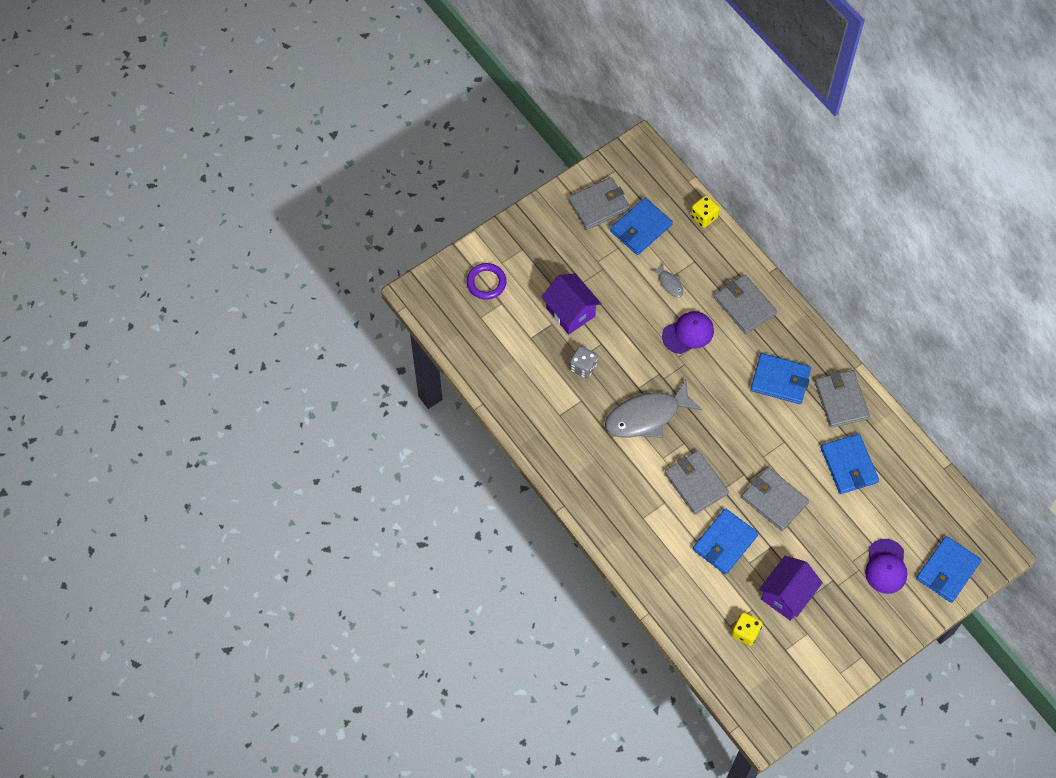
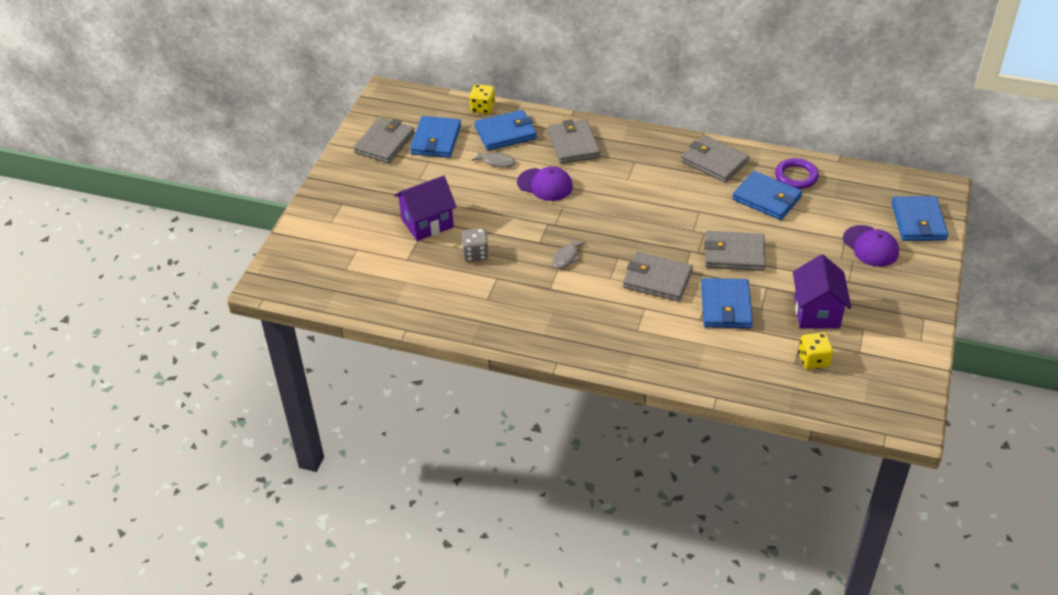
camera: 35 degrees left, 20 degrees down
(486, 283) = (329, 242): purple ring -> purple ring (796, 176)
(570, 312) = (427, 223): purple house -> purple house turned 45 degrees counterclockwise
(646, 416) = (566, 257): grey fish -> grey fish, size x0.44
(688, 333) = (545, 185): purple cap -> purple cap turned 90 degrees clockwise
(744, 306) = (573, 144): grey wallet -> grey wallet turned 60 degrees clockwise
(780, 380) = (653, 175): blue wallet -> blue wallet (505, 133)

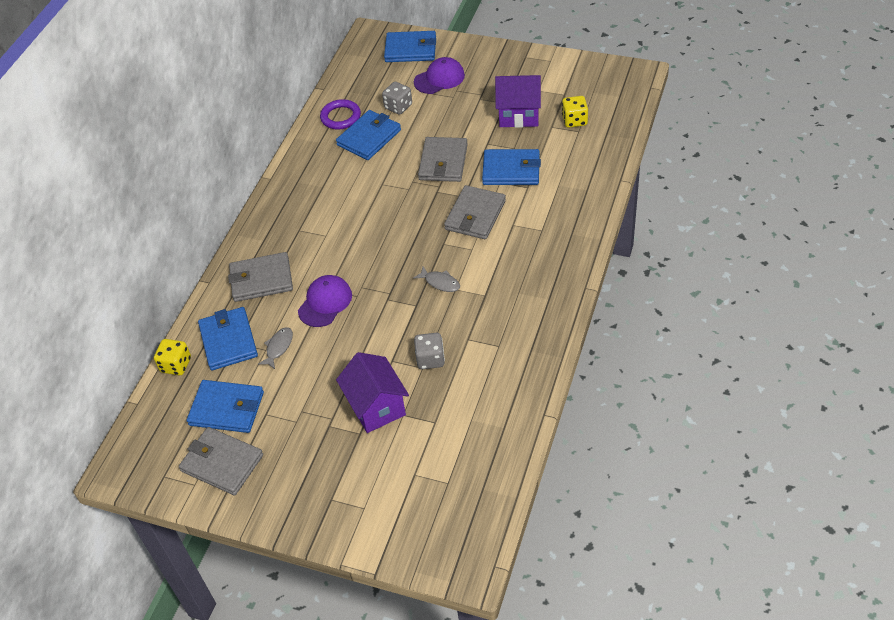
camera: 85 degrees left, 5 degrees up
(714, 162) = (310, 171): grey wallet -> none
(818, 217) = (398, 107): none -> grey dice

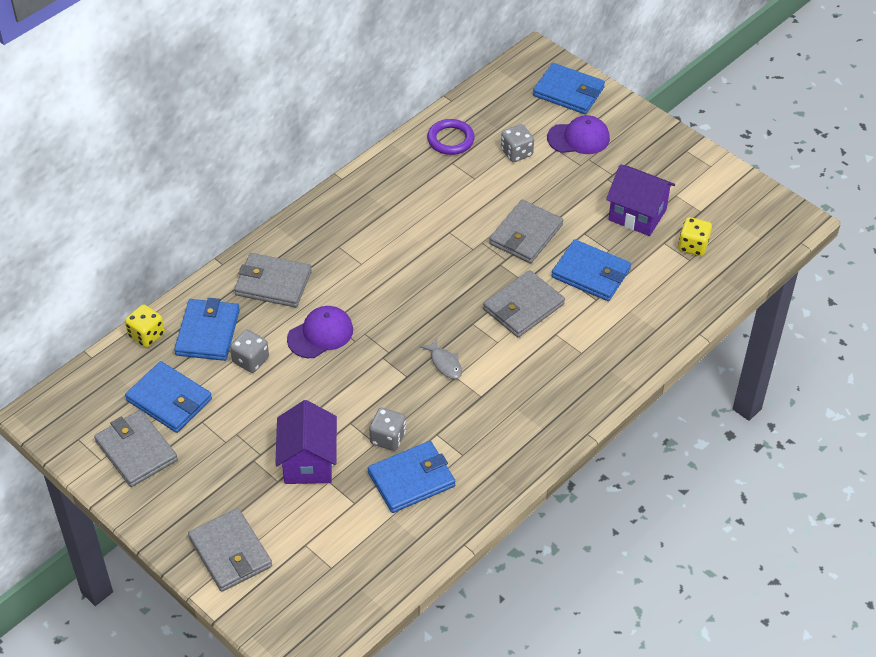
camera: 20 degrees right, 0 degrees up
(278, 347) = (250, 360): grey fish -> grey dice
(354, 510) = (230, 552): none -> grey wallet
(369, 137) = (466, 175): blue wallet -> blue wallet (411, 479)

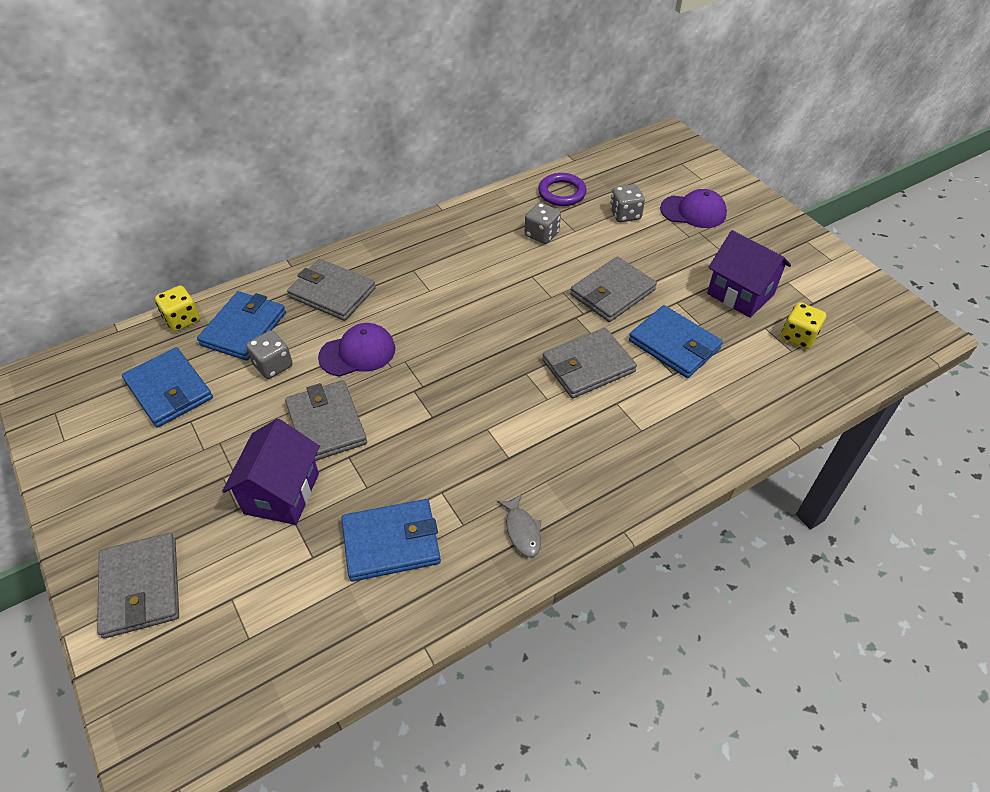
camera: 15 degrees right, 0 degrees up
(136, 451) = (105, 438): grey wallet -> grey wallet (326, 424)
(388, 438) = (383, 484): grey dice -> grey dice (541, 234)
(445, 363) = (480, 411): grey fish -> grey fish (522, 531)
(568, 92) = (693, 170): blue wallet -> none

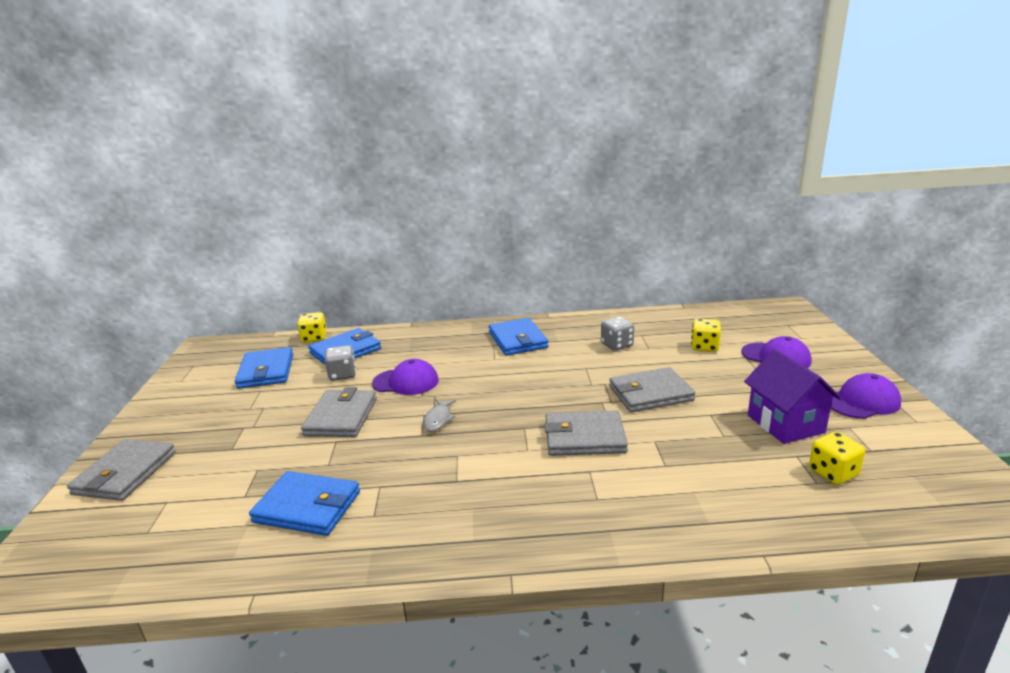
camera: 30 degrees right, 25 degrees down
(281, 493) = (268, 449): purple house -> none
(332, 293) = (423, 345): grey wallet -> none
(522, 531) = (417, 538): grey fish -> grey fish (438, 419)
(562, 193) = (656, 324): purple ring -> none
(625, 214) = (704, 347): grey dice -> yellow dice
(674, 345) = (683, 444): blue wallet -> blue wallet (518, 340)
(784, 249) = (862, 401): none -> purple cap

